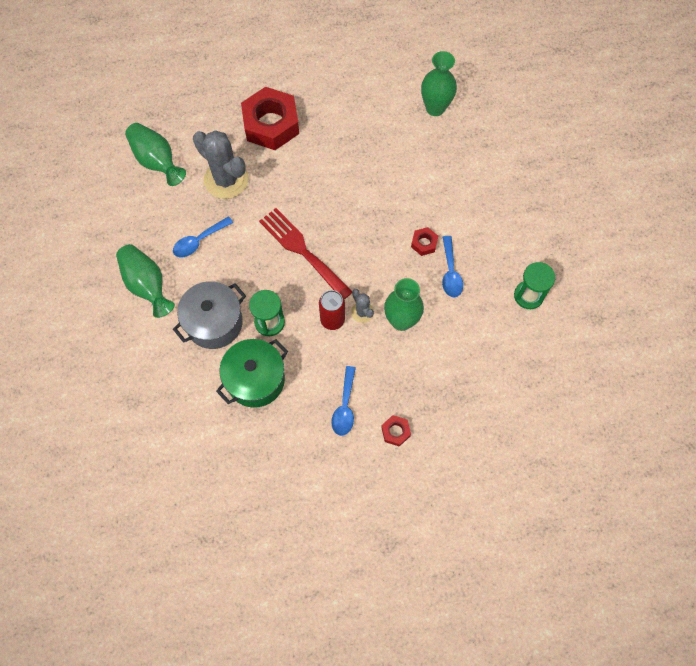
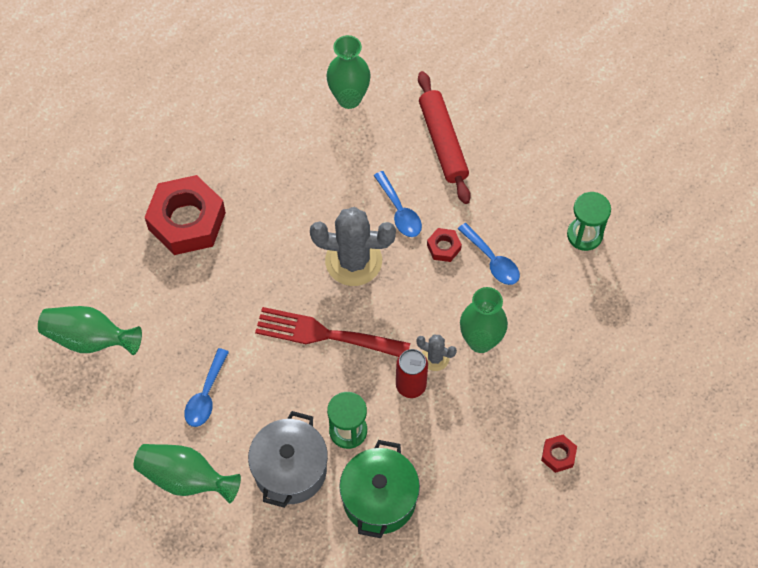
camera: 35 degrees left, 5 degrees down
(226, 179) = (184, 311): grey cactus -> grey cactus (353, 261)
(344, 407) = (490, 465): blue spoon -> blue spoon (399, 211)
(476, 174) = (443, 142): none -> red rolling pin

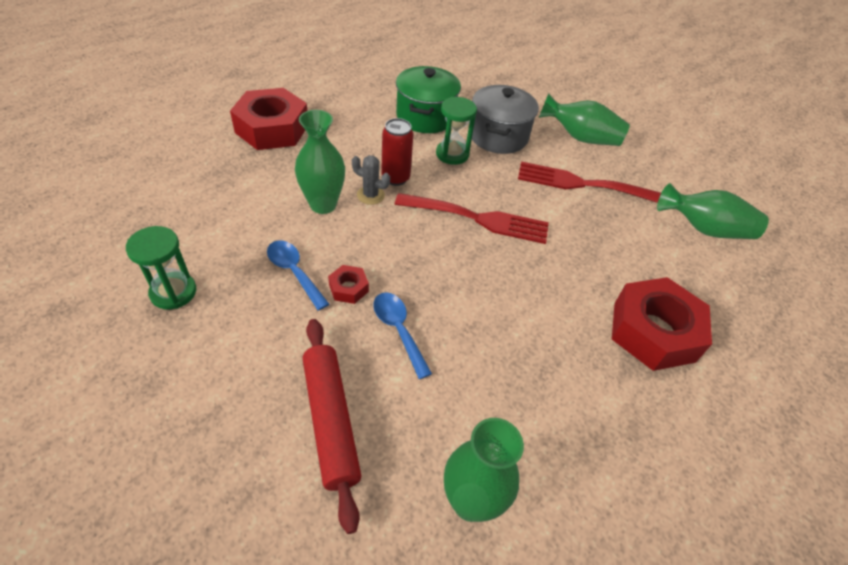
camera: 175 degrees right, 15 degrees down
(206, 395) = (581, 184): blue spoon -> red fork
(353, 261) = (453, 280): grey cactus -> none
(558, 455) = (272, 128): red nut -> red nut, size x2.30

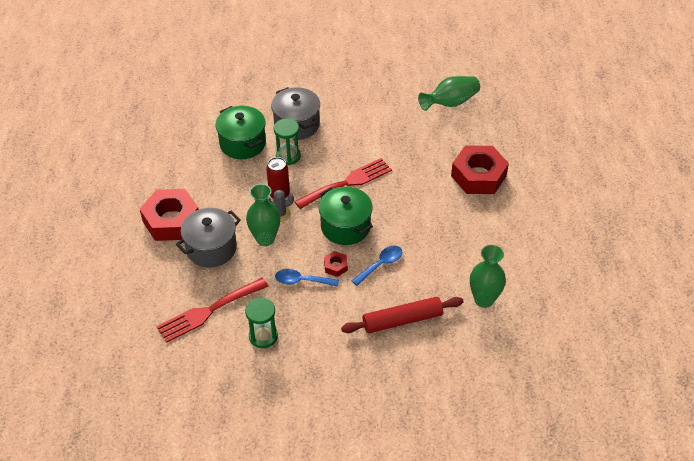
camera: 40 degrees left, 0 degrees up
(265, 174) = (211, 248): none -> grey pot
(331, 421) = (402, 320): red rolling pin -> red rolling pin turned 45 degrees counterclockwise
(398, 330) = (381, 264): blue spoon -> blue spoon turned 120 degrees clockwise
(417, 258) = (345, 227): none -> green pot
(581, 138) = (338, 91): green vase -> none
(581, 184) = (370, 122): red fork -> red fork (208, 311)

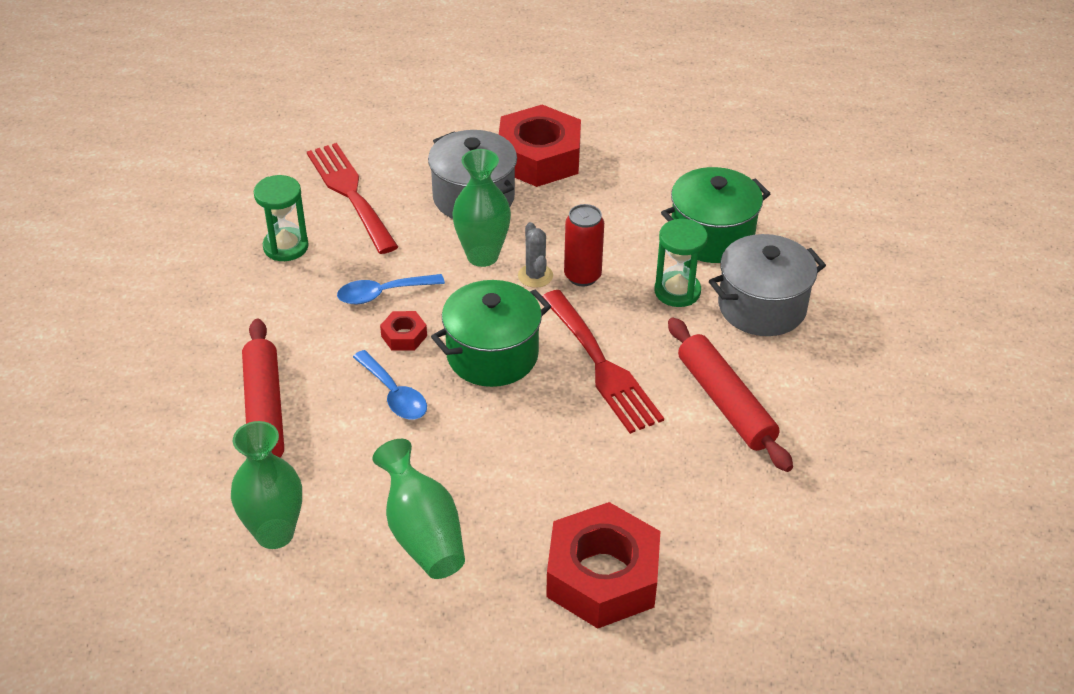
camera: 95 degrees right, 5 degrees down
(302, 281) = (383, 293): blue spoon -> blue spoon turned 120 degrees counterclockwise
(365, 137) = (725, 402): none -> red rolling pin
(450, 103) = (839, 558): green vase -> green vase (422, 533)

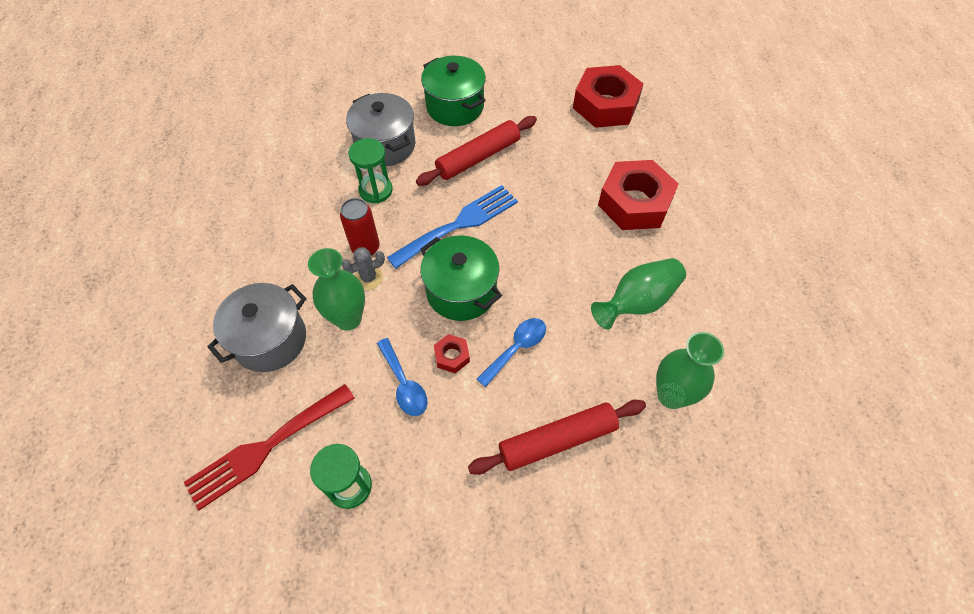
camera: 100 degrees left, 15 degrees up
(539, 157) = (212, 299): red nut -> red nut (605, 105)
(602, 366) = (459, 224): red fork -> blue fork
(711, 236) = (313, 176): green pot -> green pot (455, 106)

